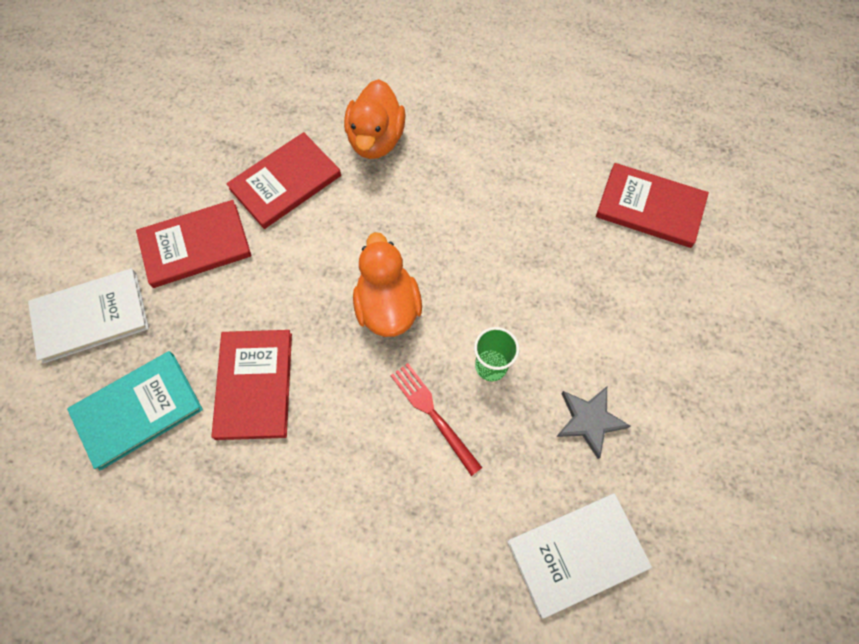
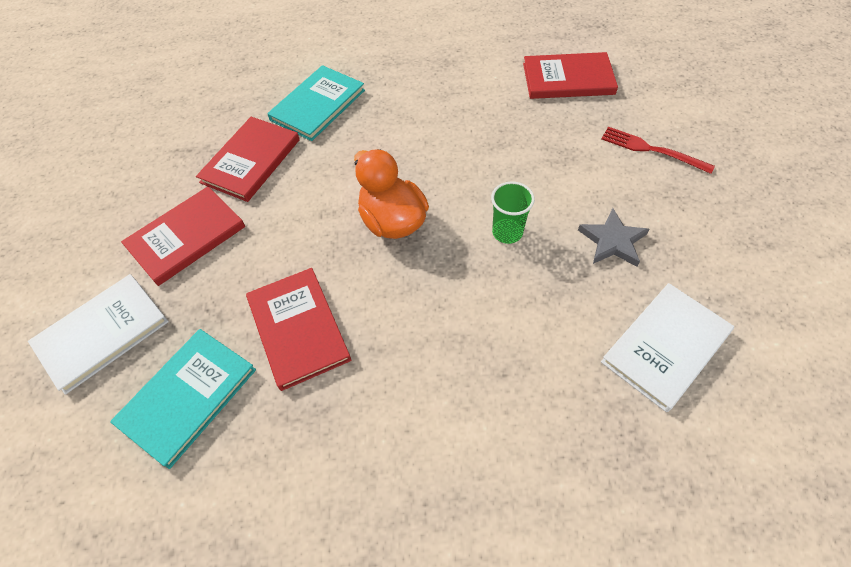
camera: 20 degrees left, 10 degrees down
(376, 140) = (317, 105): orange duck -> turquoise book
(433, 414) = (478, 288): red fork -> red fork (651, 150)

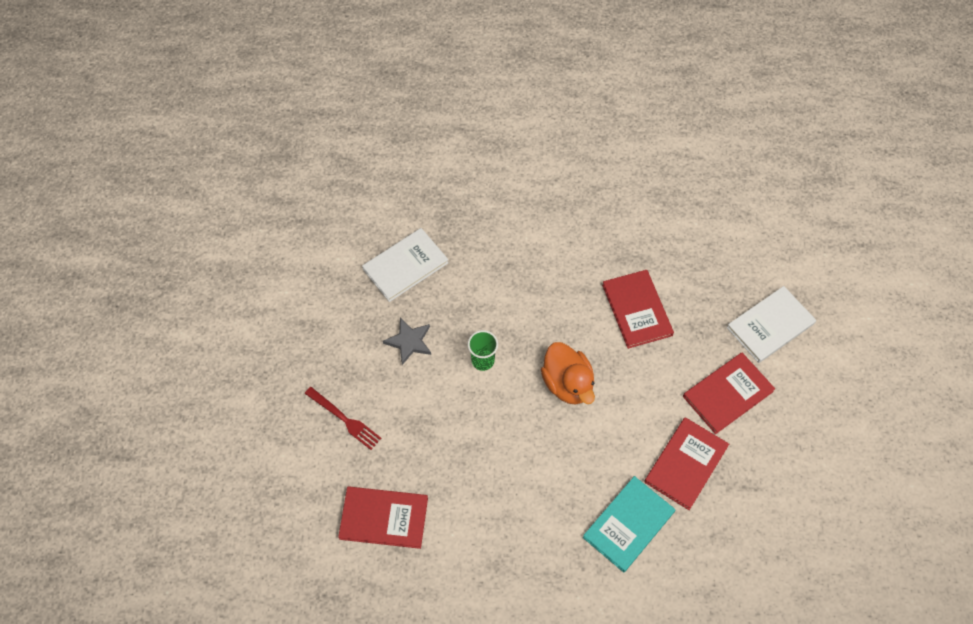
camera: 175 degrees left, 5 degrees up
(187, 397) = (703, 277): turquoise book -> none

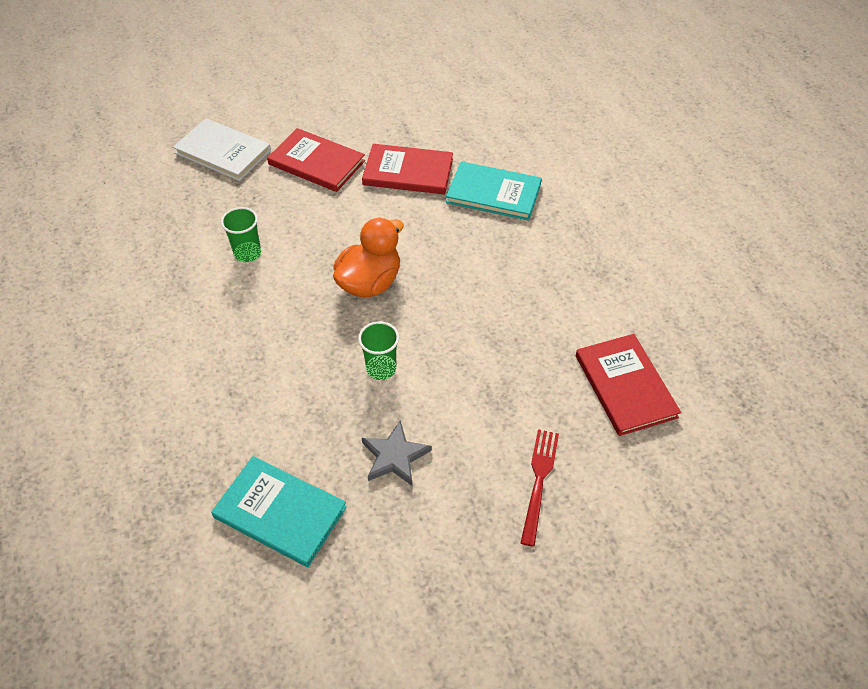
camera: 115 degrees left, 10 degrees down
(405, 266) = (280, 512): white book -> turquoise book
(637, 310) = (247, 253): red book -> green cup

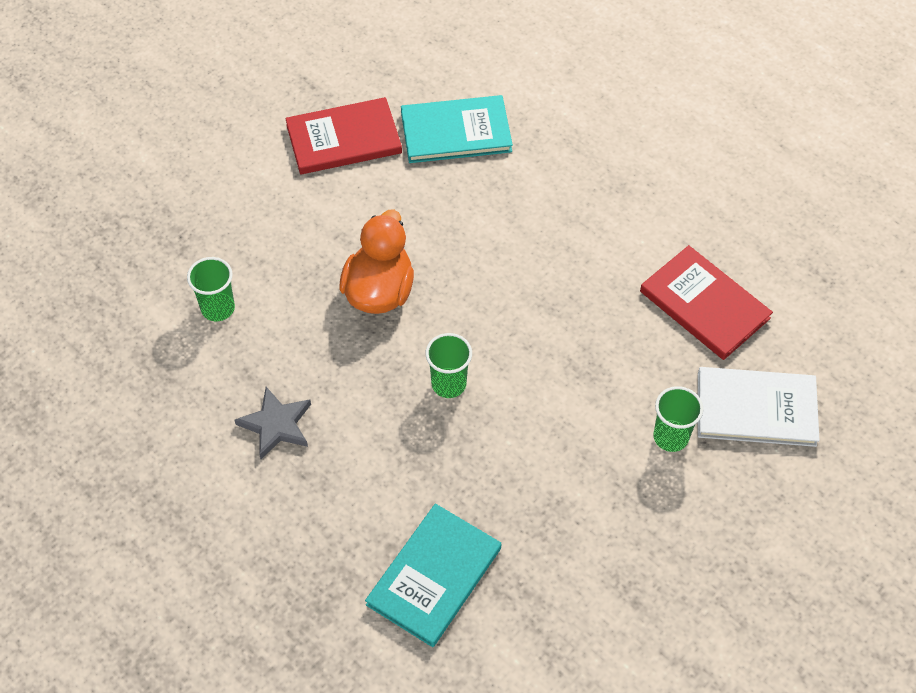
camera: 25 degrees left, 5 degrees up
(223, 152) = (103, 190): white book -> white book (756, 409)
(280, 512) = (434, 576): turquoise book -> turquoise book turned 60 degrees counterclockwise
(316, 163) = (228, 165): red book -> none
(395, 456) = (516, 471): grey star -> grey star (276, 425)
(539, 481) = (670, 437): red fork -> green cup

